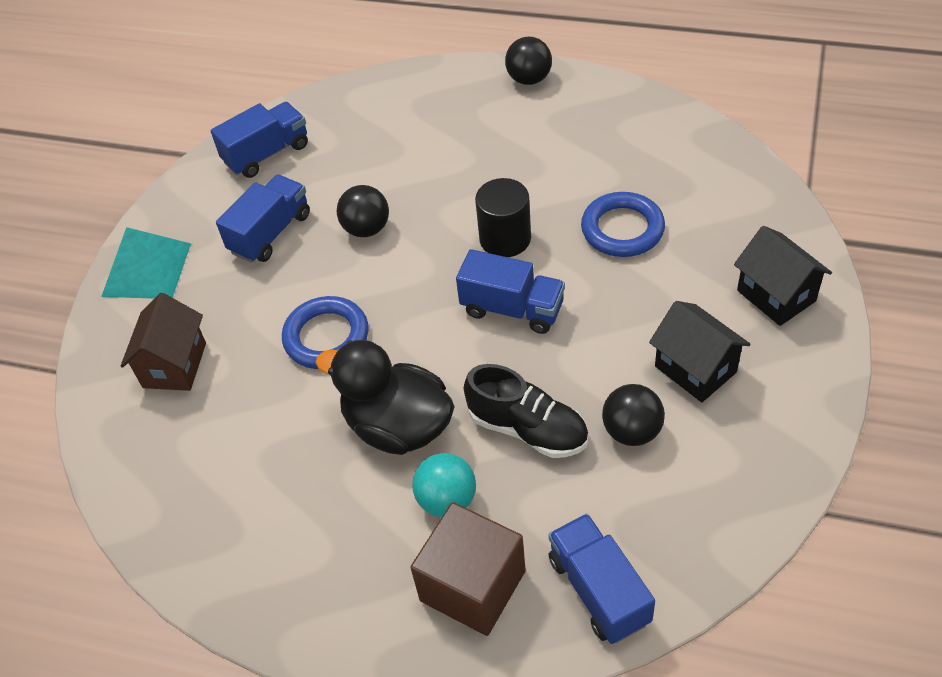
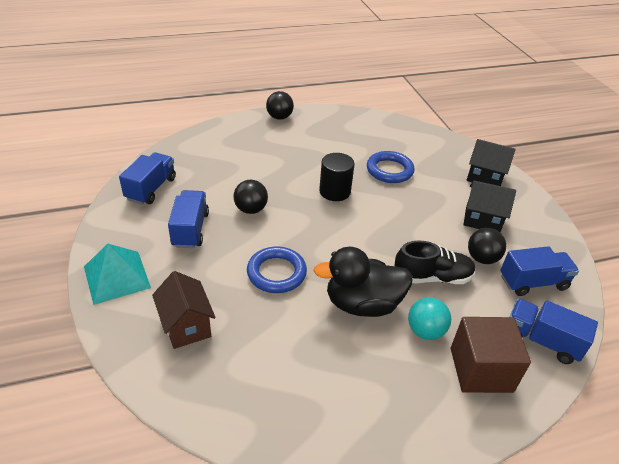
camera: 40 degrees left, 10 degrees down
(512, 309) = (369, 223): blue truck -> blue truck (533, 282)

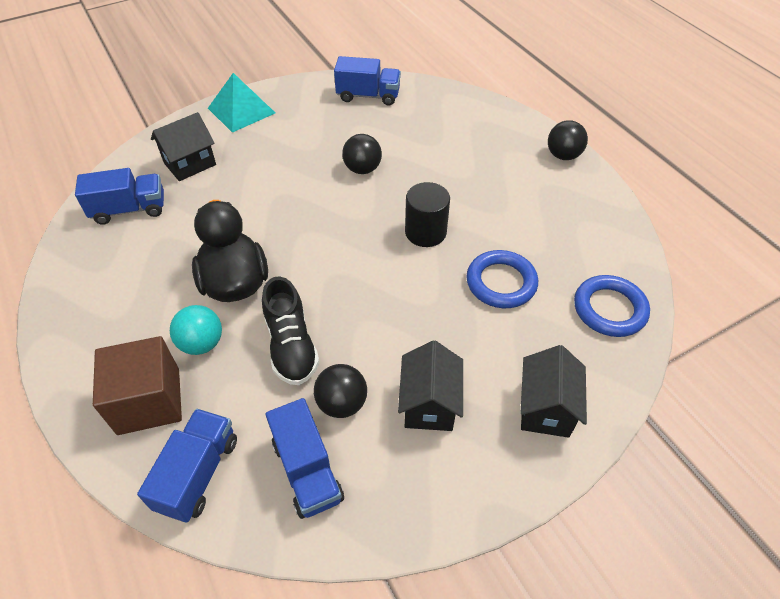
camera: 80 degrees right, 10 degrees up
(186, 326) = (190, 164): brown house -> black house
(190, 229) = (316, 135): blue truck -> blue truck (129, 209)
(276, 273) = (268, 207): blue ring -> blue ring (609, 309)

